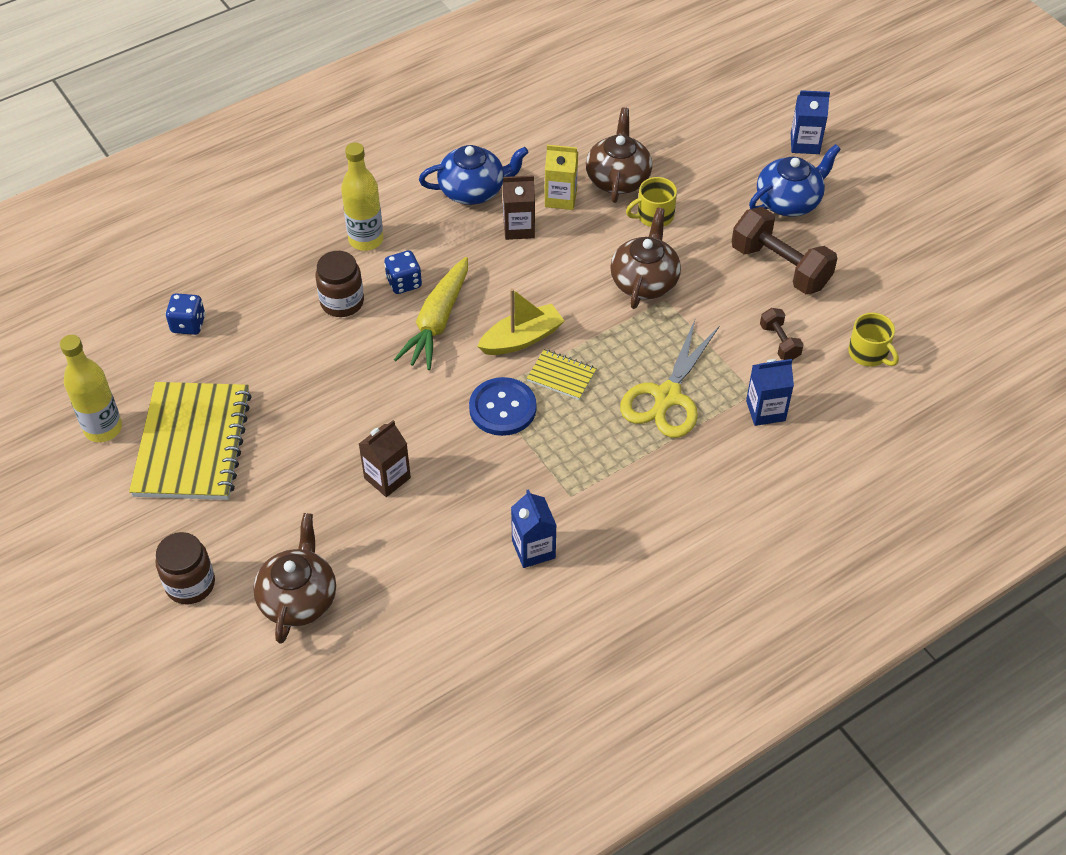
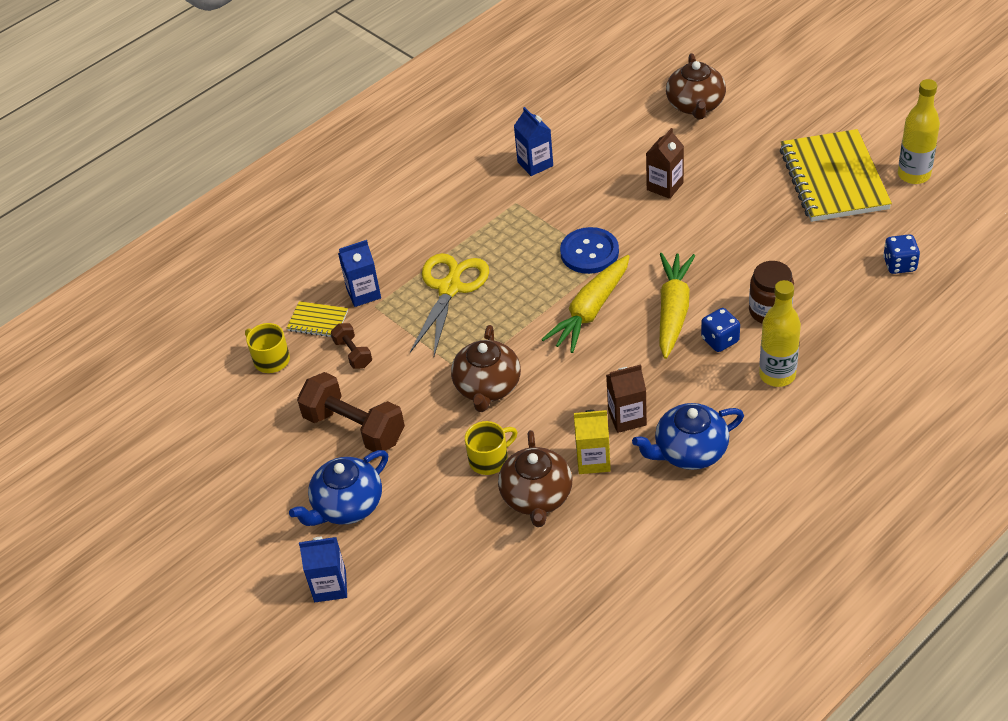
camera: 175 degrees right, 5 degrees down
(190, 584) = (777, 98): brown jar -> none
(521, 339) = (590, 311): yellow boat -> yellow carrot
(561, 376) = (546, 287): yellow notebook -> yellow notebook (318, 321)

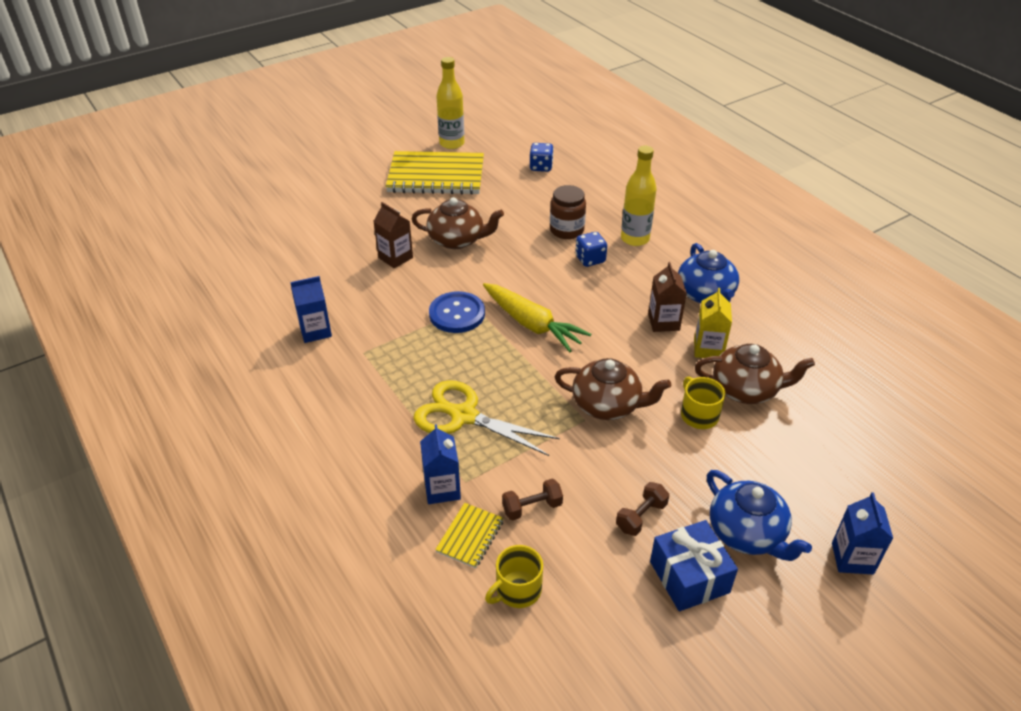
camera: 85 degrees left, 5 degrees down
(295, 467) = (689, 577): none -> blue gift
(354, 428) = (641, 517): brown dumbbell -> brown dumbbell, size x0.51
(673, 311) = (549, 278): yellow carrot -> none
(695, 105) = (302, 224): brown teapot -> brown teapot (457, 240)

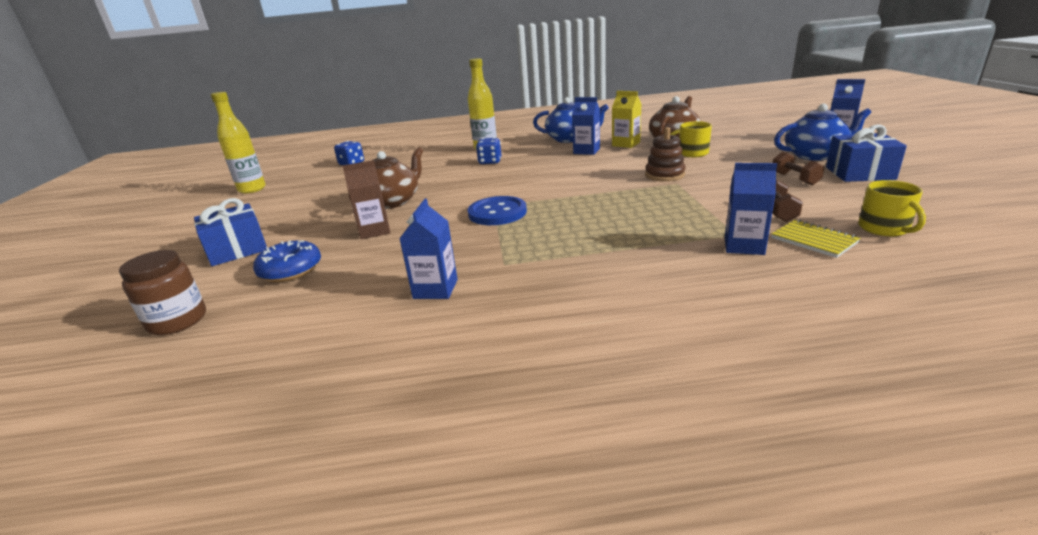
camera: 60 degrees left, 15 degrees down
(320, 249) = (291, 270): none -> blue donut
(341, 205) = (237, 250): none -> blue gift
(436, 176) = (285, 200): yellow notebook -> none
(464, 416) = (644, 225): yellow scissors -> none
(532, 324) = (545, 187): yellow carrot -> none
(566, 230) = (444, 164): brown jar -> brown jar (177, 321)
(607, 405) = (664, 175): brown teapot -> brown stacking toy
(663, 322) = (586, 151): brown carton -> blue carton

